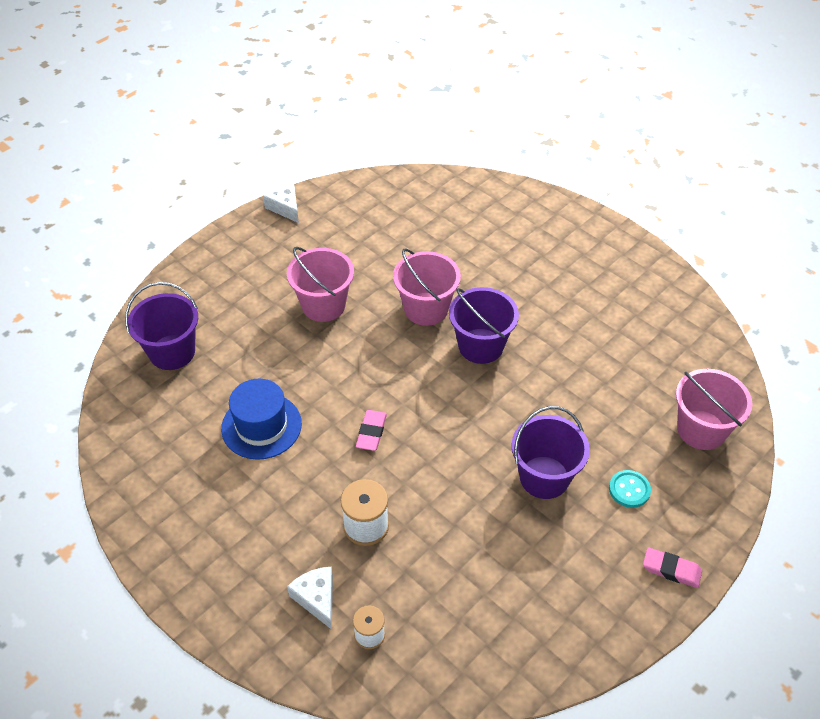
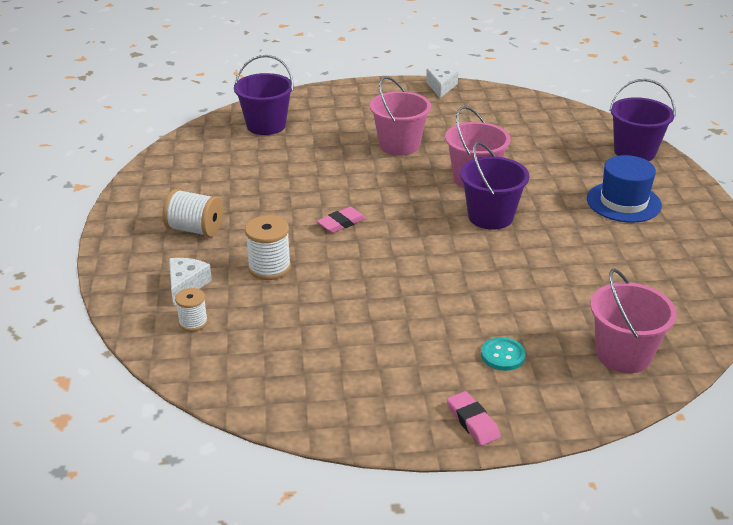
camera: 40 degrees right, 15 degrees down
(250, 528) = (195, 229): none -> white spool
(261, 426) = (272, 185): blue hat -> blue hat (623, 202)
(544, 477) = (439, 311): purple bucket -> purple bucket (634, 152)

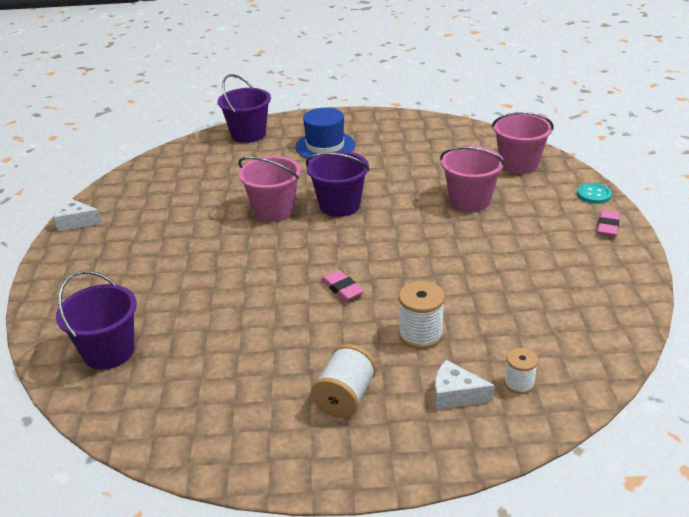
camera: 85 degrees left, 0 degrees up
(399, 145) = (195, 251): pink bucket -> pink bucket (469, 200)
(472, 421) = (608, 226): pink eraser -> pink eraser turned 45 degrees counterclockwise
(502, 355) = (530, 210): turquoise button -> turquoise button (593, 195)

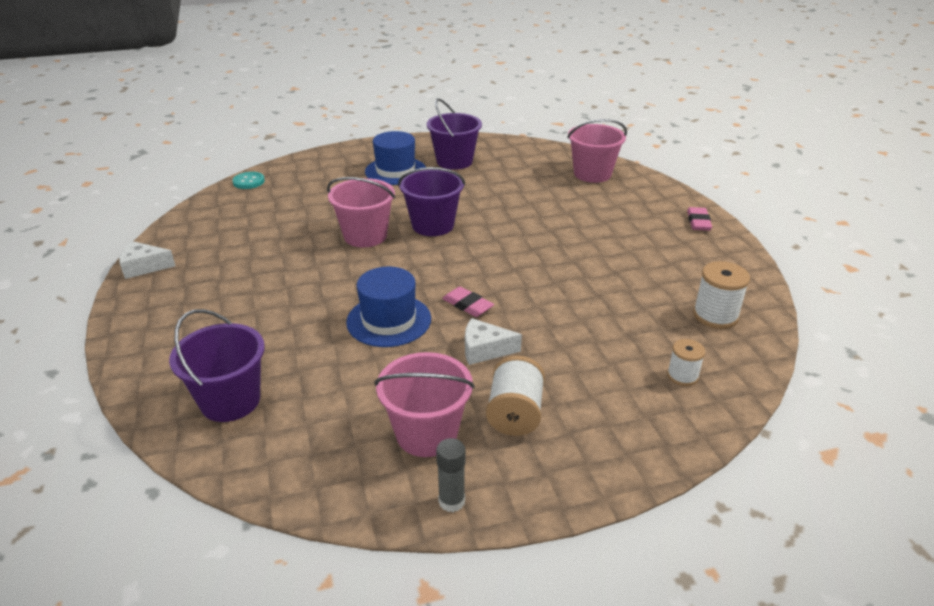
camera: 15 degrees left, 0 degrees up
(248, 134) = (310, 165): purple bucket -> purple bucket (454, 161)
(260, 467) = (451, 501): none -> grey glue stick
(265, 295) = (389, 320): none -> blue hat
(420, 334) = (566, 341): white spool -> white spool (715, 315)
(455, 394) = (626, 395): white cheese -> white cheese (484, 350)
(469, 200) = (560, 210): pink bucket -> pink bucket (426, 434)
(593, 195) = (673, 195): turquoise button -> turquoise button (248, 181)

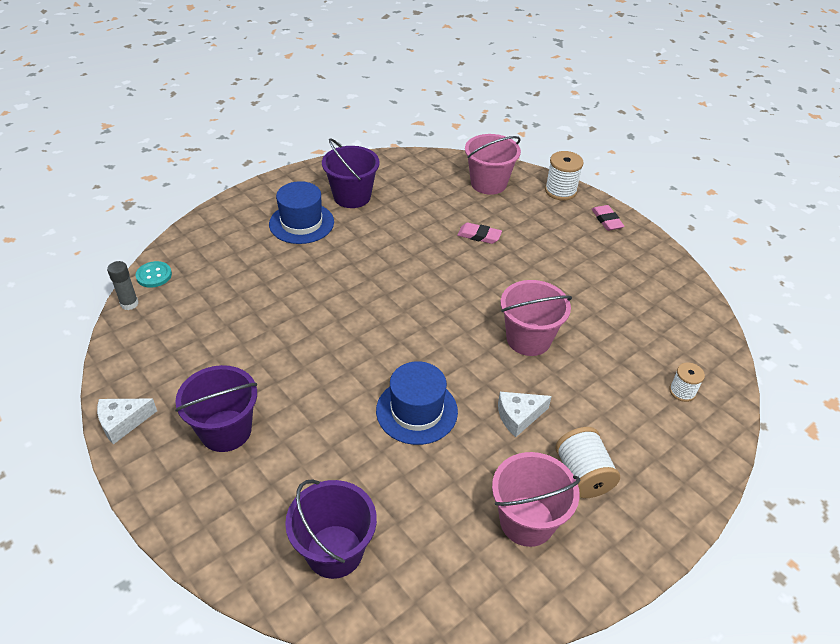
camera: 25 degrees left, 10 degrees up
(365, 236) = (327, 316): pink bucket -> pink bucket (528, 339)
(433, 225) = (383, 285): purple bucket -> purple bucket (226, 430)
(451, 501) = (587, 578): grey glue stick -> grey glue stick (129, 304)
(467, 305) = (474, 371): pink eraser -> pink eraser (479, 236)
(715, 315) = (673, 321): white spool -> white spool (560, 191)

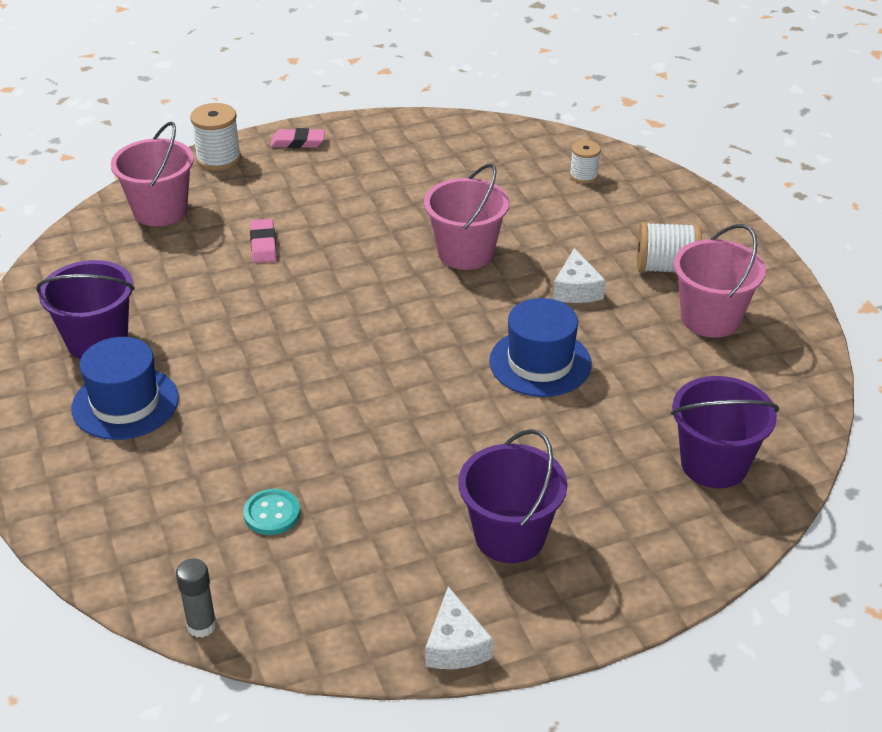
camera: 70 degrees left, 5 degrees down
(154, 275) = (148, 590): turquoise button -> turquoise button (272, 514)
(479, 236) = (263, 245): pink eraser -> pink eraser turned 45 degrees counterclockwise

